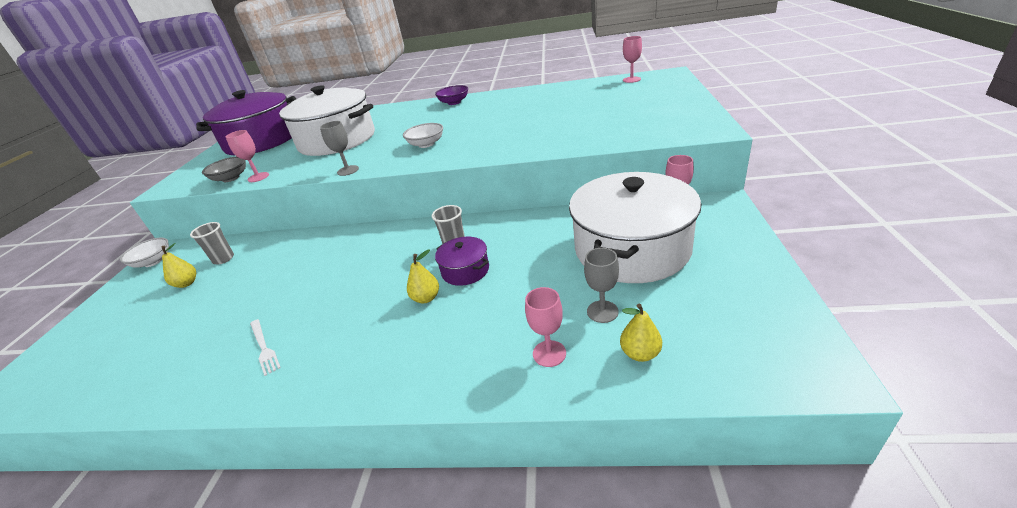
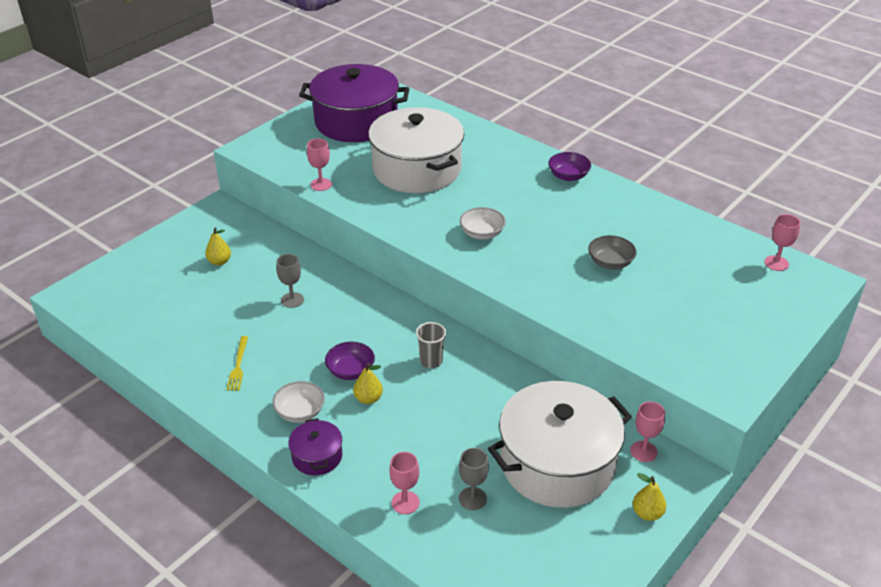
camera: 30 degrees right, 5 degrees up
(153, 261) = (207, 216): white bowl -> white bowl (300, 412)
(223, 259) = (257, 250): grey cup -> none
(231, 178) = (300, 170): grey bowl -> grey bowl (610, 263)
(264, 347) = (238, 365): white fork -> yellow fork
(348, 170) = (392, 227): grey goblet -> grey goblet (292, 300)
(389, 289) = (350, 371): none -> purple bowl
(465, 270) = (417, 392): purple pot -> purple pot (317, 456)
(640, 353) = (460, 545): yellow pear -> yellow pear (647, 513)

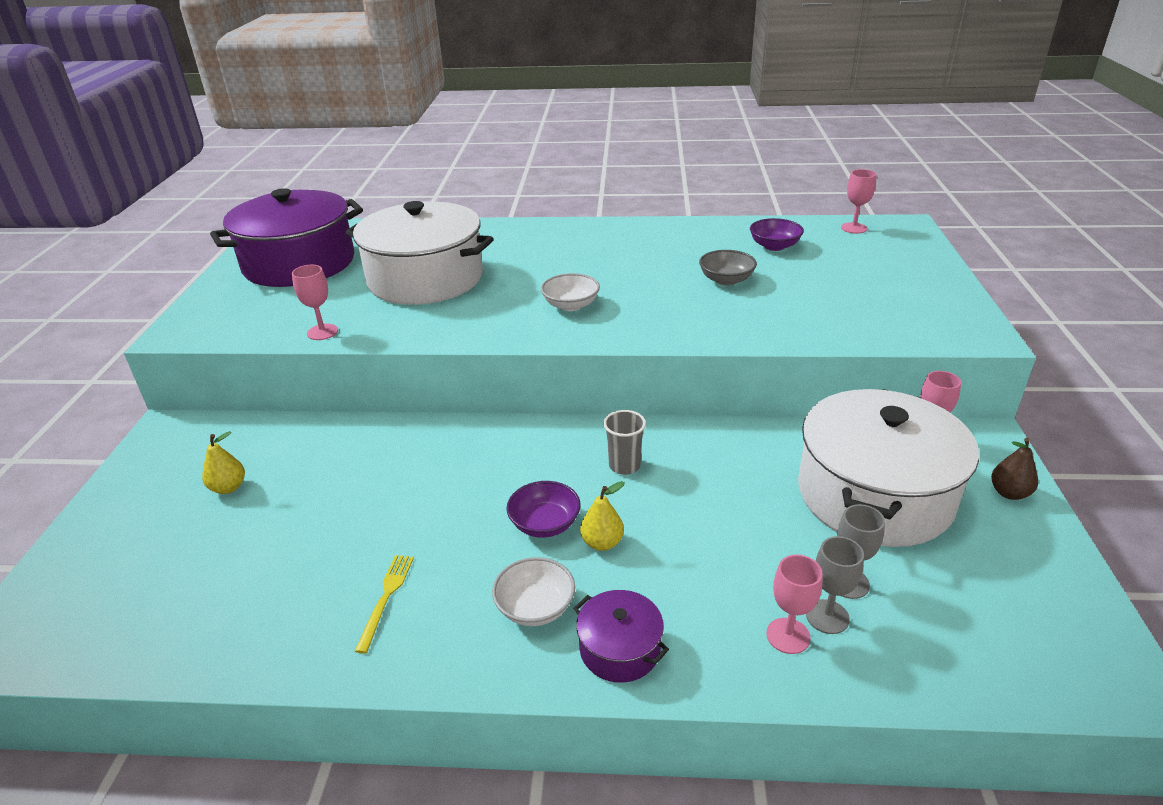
camera: 35 degrees left, 5 degrees down
(238, 365) = (386, 598): yellow fork -> yellow fork turned 135 degrees counterclockwise
(292, 300) = (381, 484): grey goblet -> grey goblet (827, 616)
(568, 176) = (591, 231): purple bowl -> purple bowl (774, 246)
(647, 513) = (1009, 493): yellow pear -> brown pear

